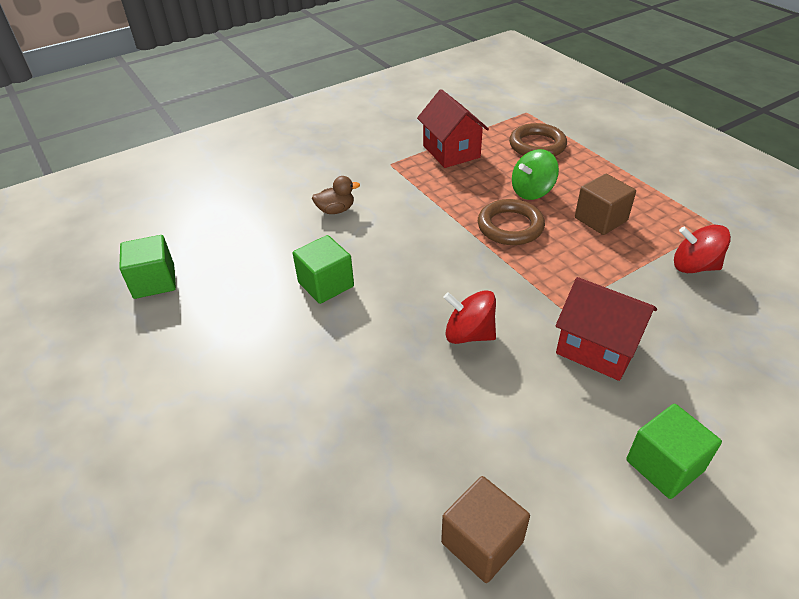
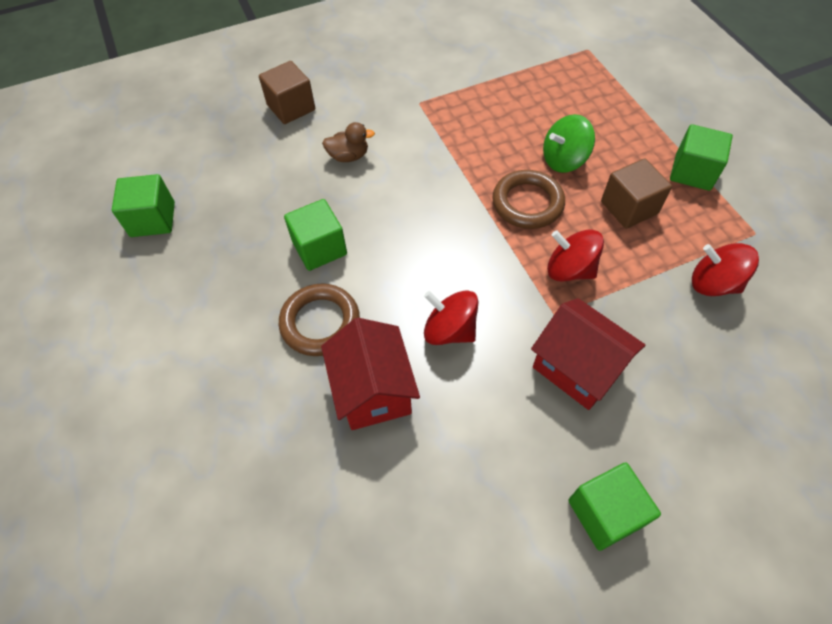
camera: 10 degrees right, 15 degrees up
(451, 152) = (489, 94): red house -> red house (373, 390)
(482, 542) = (404, 560): brown cube -> brown cube (291, 107)
(537, 145) = (587, 98): brown ring -> brown ring (320, 322)
(564, 272) = (569, 269): none -> red spinning top
(645, 188) = (692, 172): none -> green cube

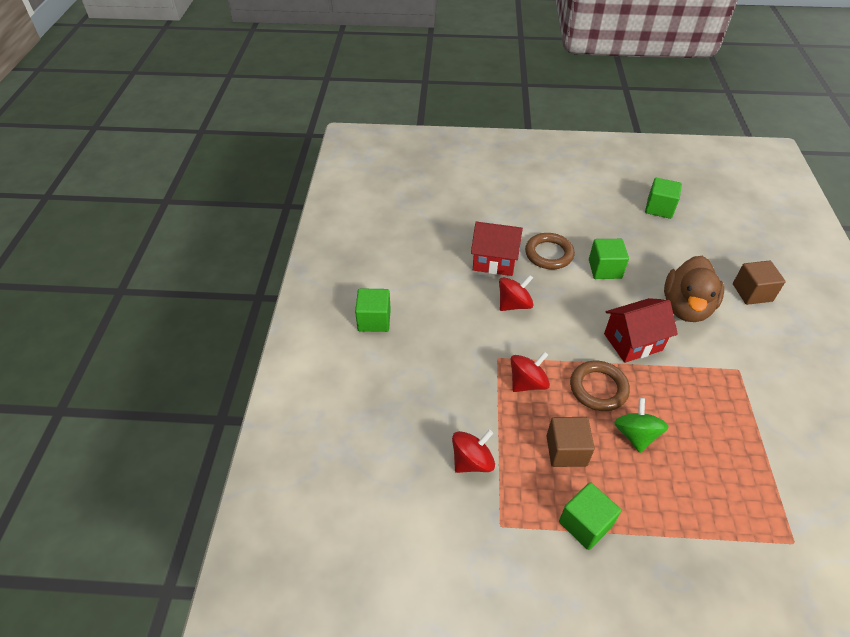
camera: 115 degrees right, 10 degrees down
(349, 156) = (686, 307): brown duck -> brown duck, size x2.12
(577, 368) = (456, 350): red house -> red house (633, 342)

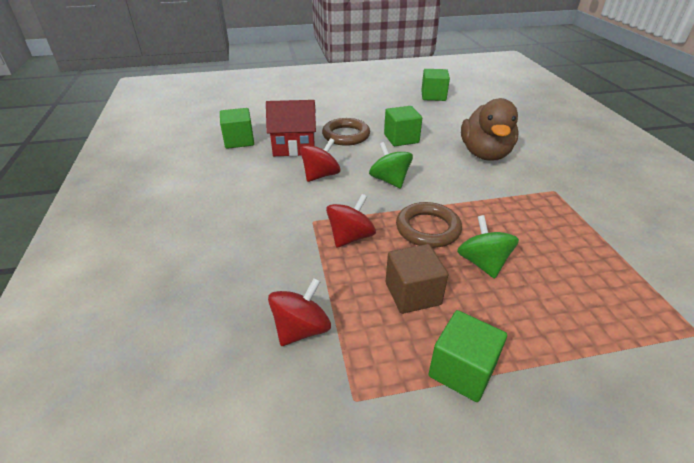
camera: 15 degrees left, 10 degrees down
(374, 320) = (166, 211): green cube -> green cube (239, 141)
(578, 324) = (389, 180): none -> green spinning top
(633, 342) = (447, 186): red house -> none
(752, 292) = (536, 136): brown cube -> none

